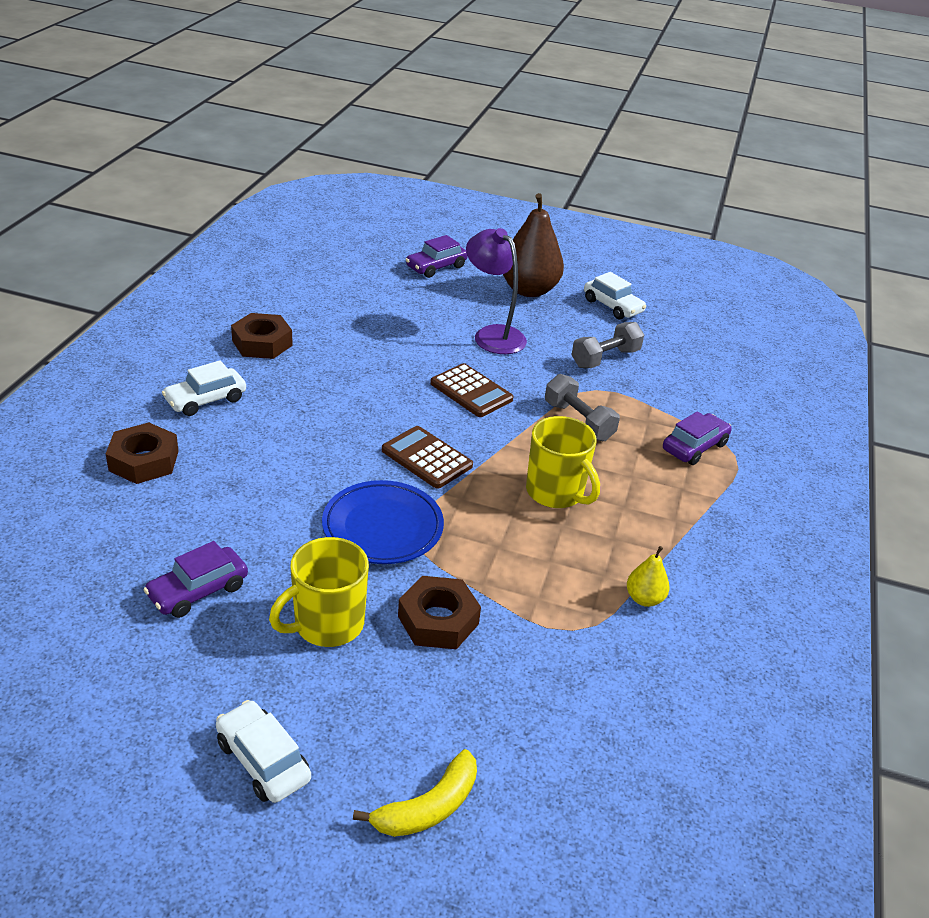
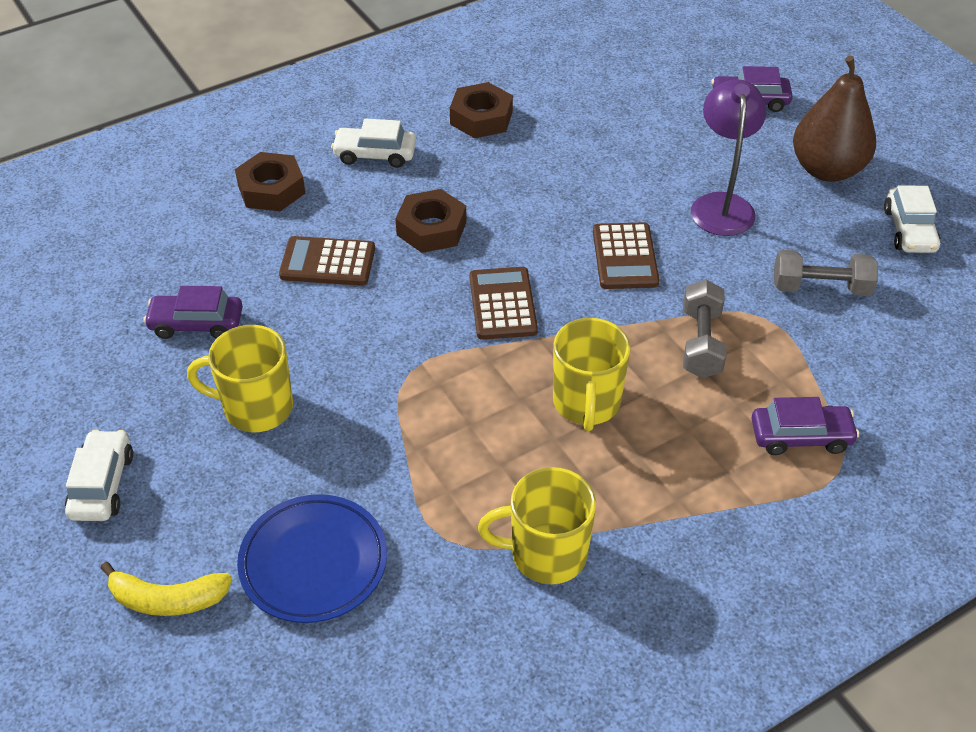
camera: 45 degrees right, 10 degrees up
(259, 492) = (327, 262): none -> brown calculator
(382, 527) = (391, 349): blue plate -> blue plate (313, 562)
(438, 620) = (343, 458): brown nut -> brown nut (431, 228)
(644, 599) = (546, 554): yellow pear -> yellow mug

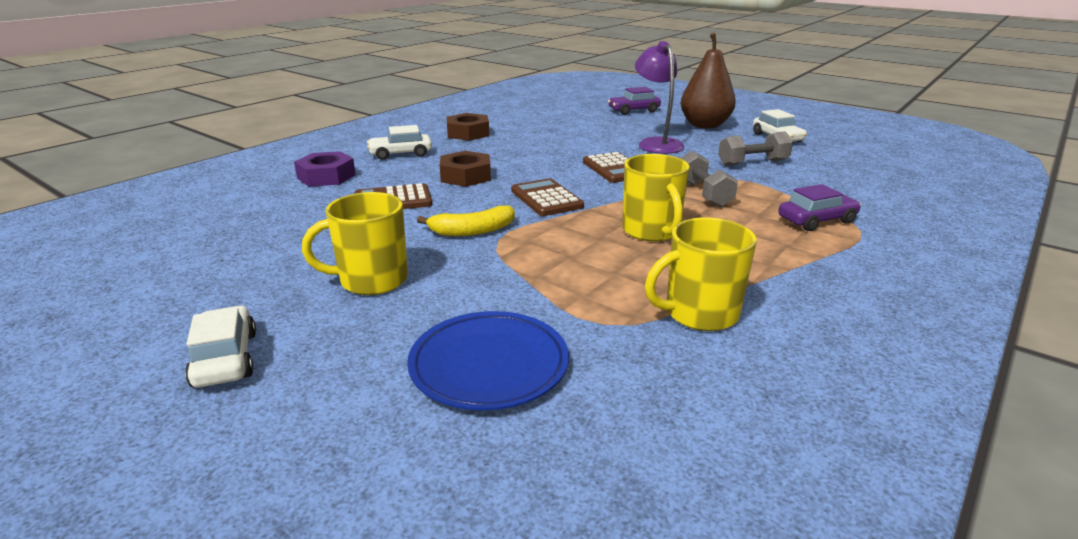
camera: 20 degrees left, 20 degrees down
(168, 599) = (339, 431): yellow banana -> yellow banana (472, 231)
(196, 324) = (290, 245): purple car -> none
(271, 189) = (326, 176): brown nut -> purple nut

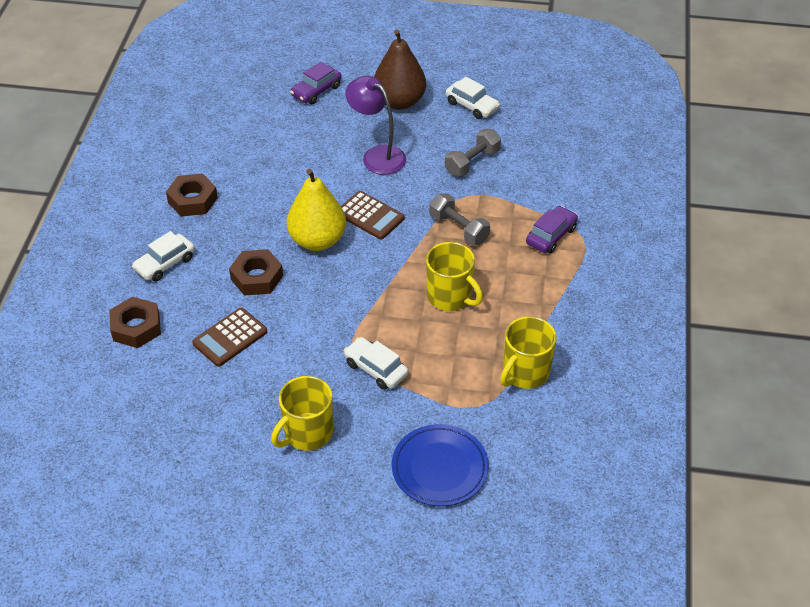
camera: 30 degrees left, 20 degrees up
(225, 359) = (290, 535): white car -> white car (376, 369)
(326, 176) = (136, 327): purple nut -> brown nut
(472, 231) = (327, 350): yellow banana -> none
(546, 199) = (348, 285): brown calculator -> none
(547, 170) = (317, 240): none -> yellow pear

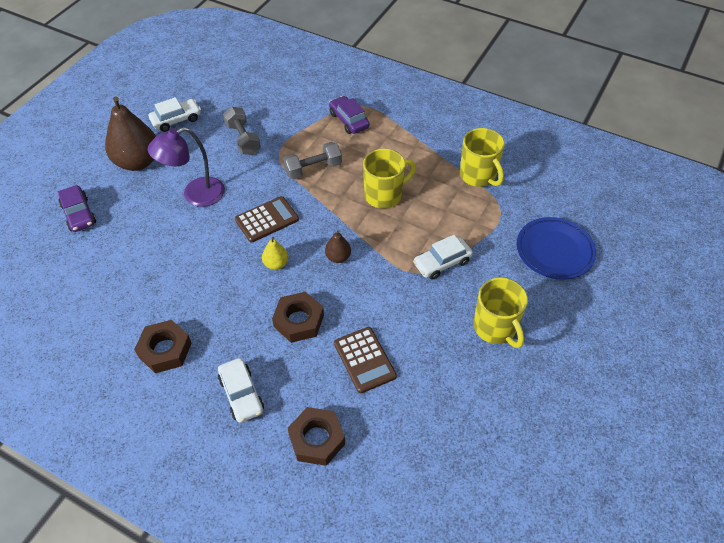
camera: 70 degrees left, 5 degrees up
(317, 240) = (276, 264): yellow pear -> yellow pear, size x0.47
(346, 283) = (338, 257): none -> brown pear

